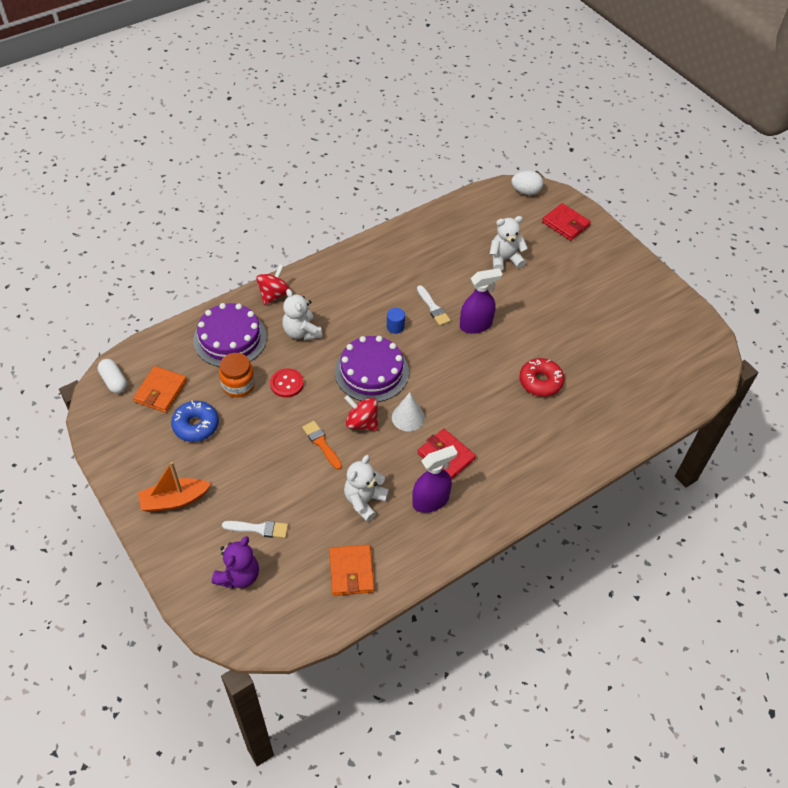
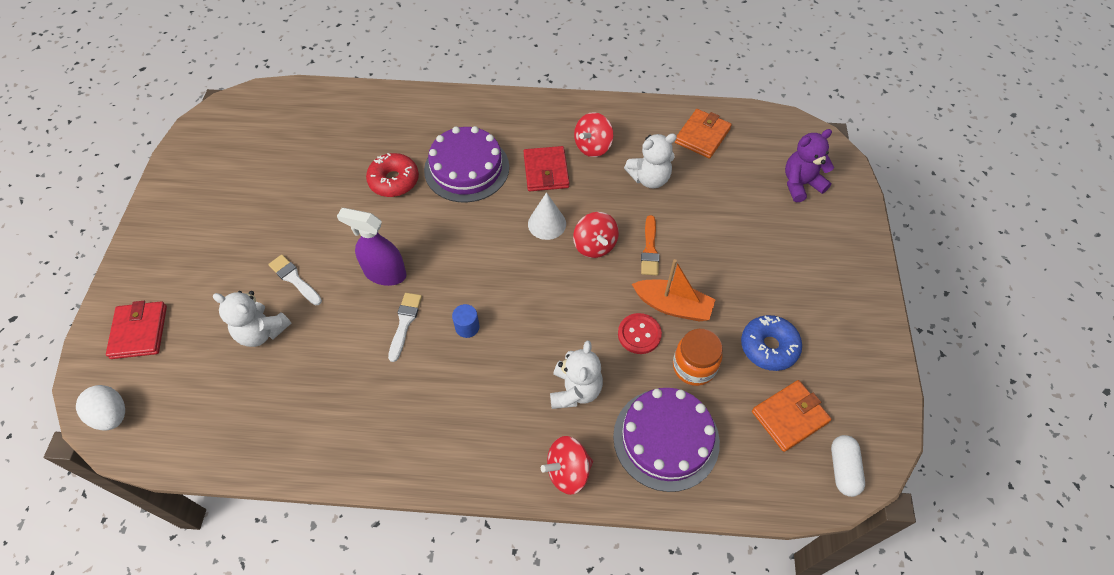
camera: 140 degrees left, 5 degrees up
(174, 500) = (830, 281): orange boat -> orange boat (673, 306)
(259, 529) = (761, 210): white brush -> white brush (294, 279)
(371, 372) = (539, 291): purple cake -> purple cake (466, 168)
(430, 501) = (593, 146): purple spray bottle -> red spinning top

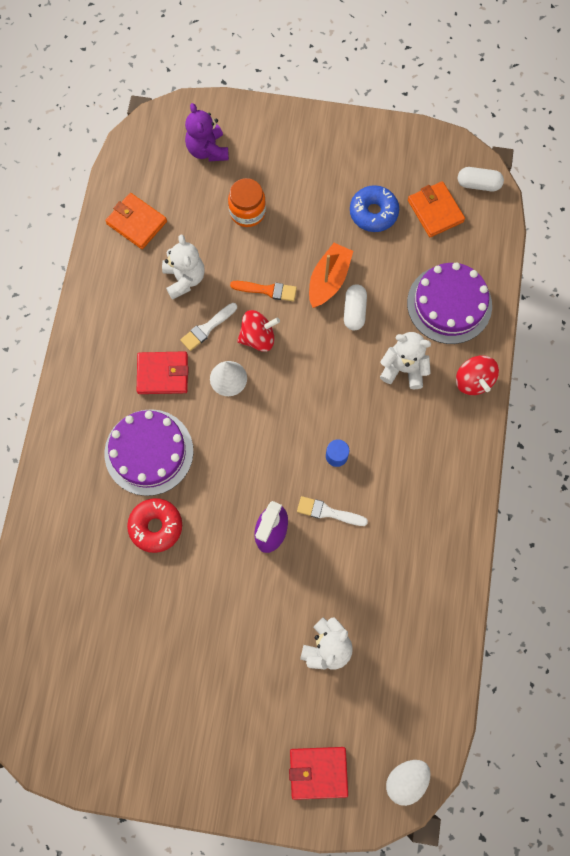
camera: 85 degrees left, 15 degrees up
(294, 279) = (270, 621): white brush -> white brush (207, 328)
(593, 146) = (136, 326): red spinning top -> none
(639, 334) = (354, 311): red button -> white capsule
(694, 366) = (388, 273): orange jar -> orange jar (247, 212)

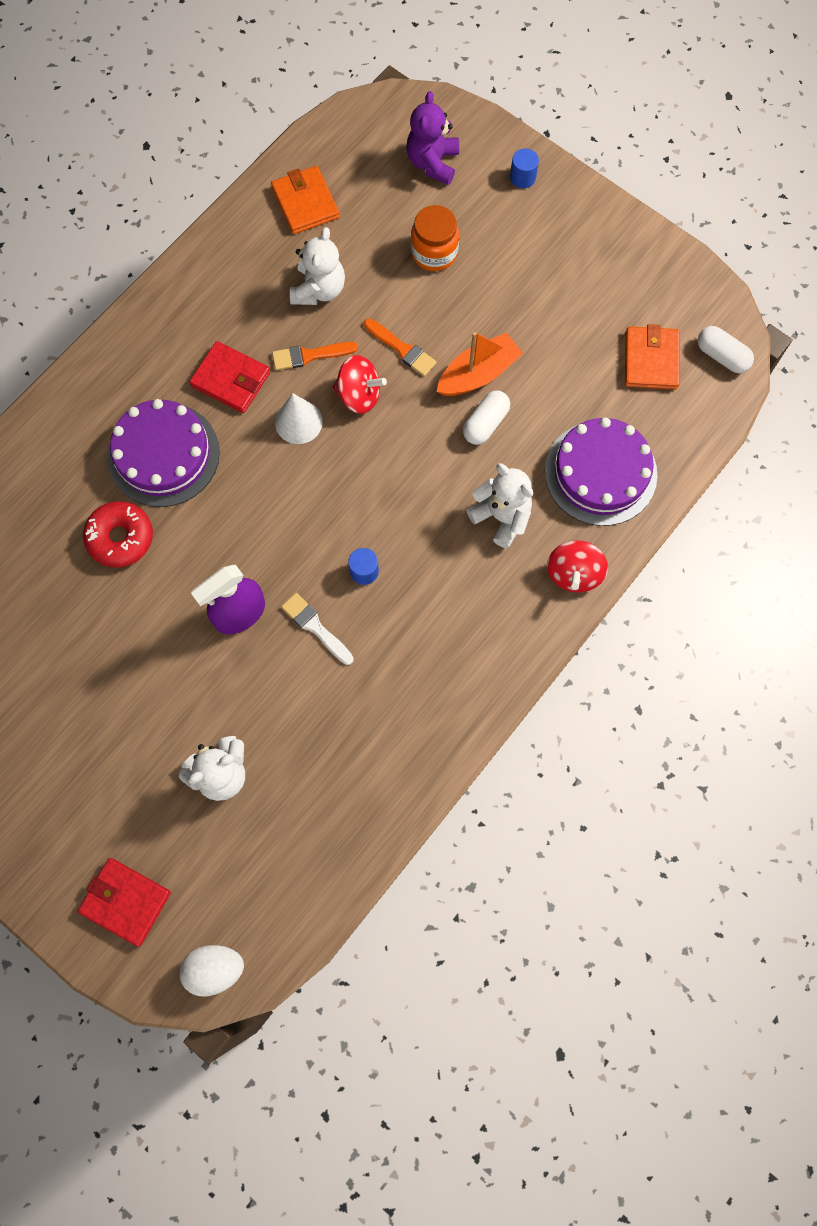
camera: 30 degrees right, 0 degrees up
(207, 328) = (310, 355): white brush -> orange brush
(275, 129) = (522, 177): none -> blue cylinder
(373, 213) = (577, 326): blue donut -> none

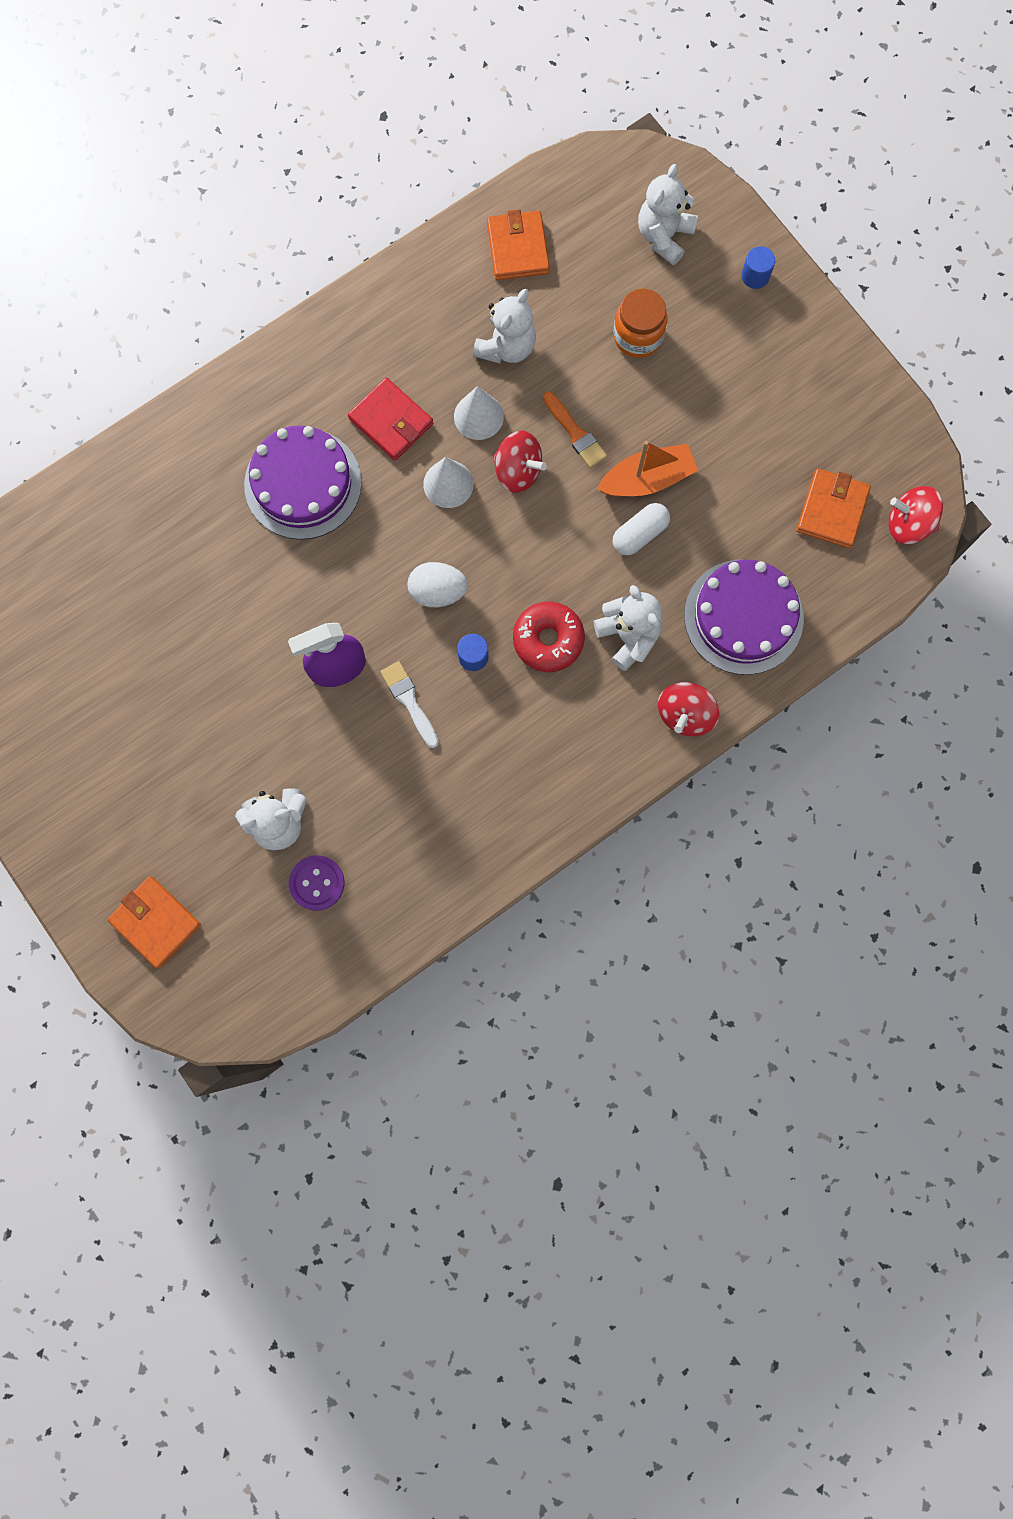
camera: 15 degrees right, 5 degrees up
(120, 538) = (239, 559): red donut -> red donut (548, 640)
(125, 901) = (155, 922): red wallet -> orange wallet
(215, 969) = (224, 1009): white egg -> white egg (438, 592)
(273, 821) = (317, 883): none -> purple button
(310, 355) = (478, 416): orange brush -> white cone
(432, 163) = (664, 236): purple teddy bear -> white teddy bear
(722, 356) = (908, 524): white capsule -> red spinning top

